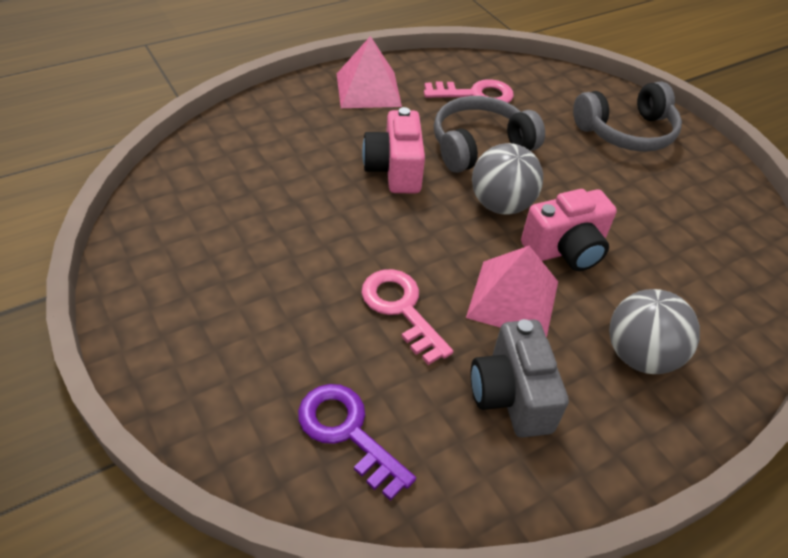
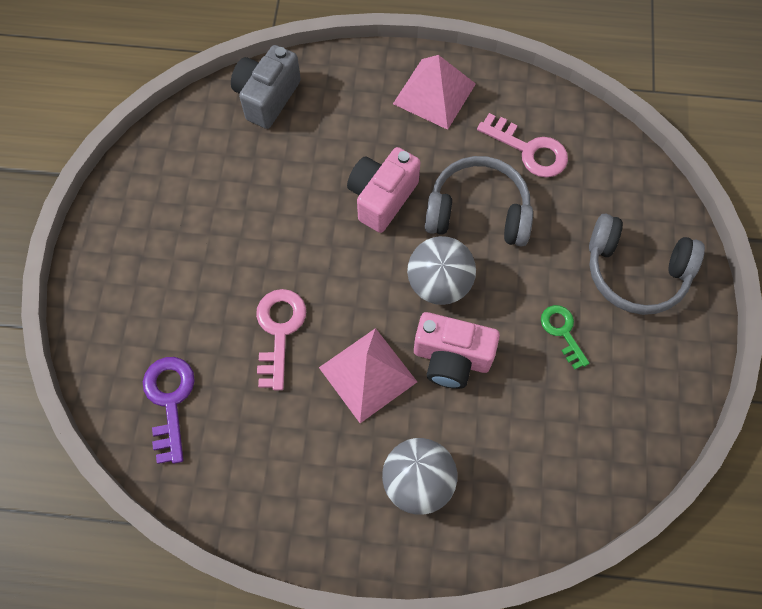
camera: 40 degrees right, 20 degrees up
(511, 395) = (295, 448): grey camera -> grey camera (267, 97)
(622, 190) = (562, 332): none -> green key

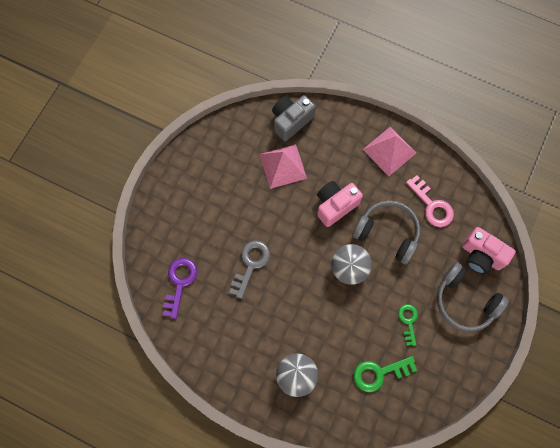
camera: 20 degrees right, 5 degrees up
(279, 331) = (251, 264): pink key -> grey key
(368, 374) = (290, 306): pink pyramid -> pink pyramid (283, 166)
(451, 358) = (340, 314): pink camera -> pink camera (481, 256)
(549, 428) = (379, 373): none -> green key

